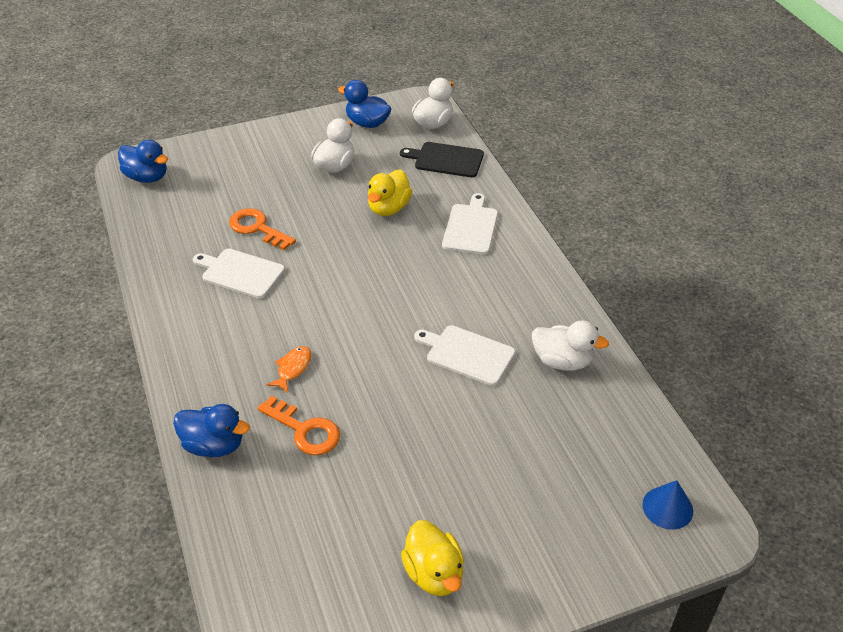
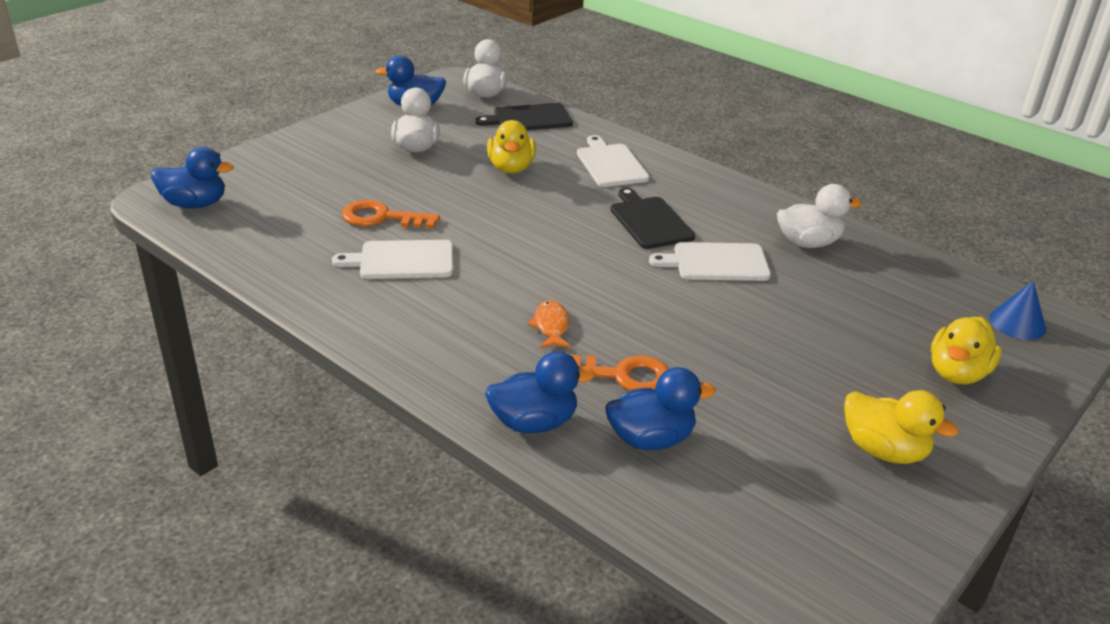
camera: 30 degrees left, 10 degrees down
(278, 491) = (651, 439): none -> blue duck
(451, 295) = (649, 221): none -> black cutting board
(562, 533) = (957, 373): none -> yellow duck

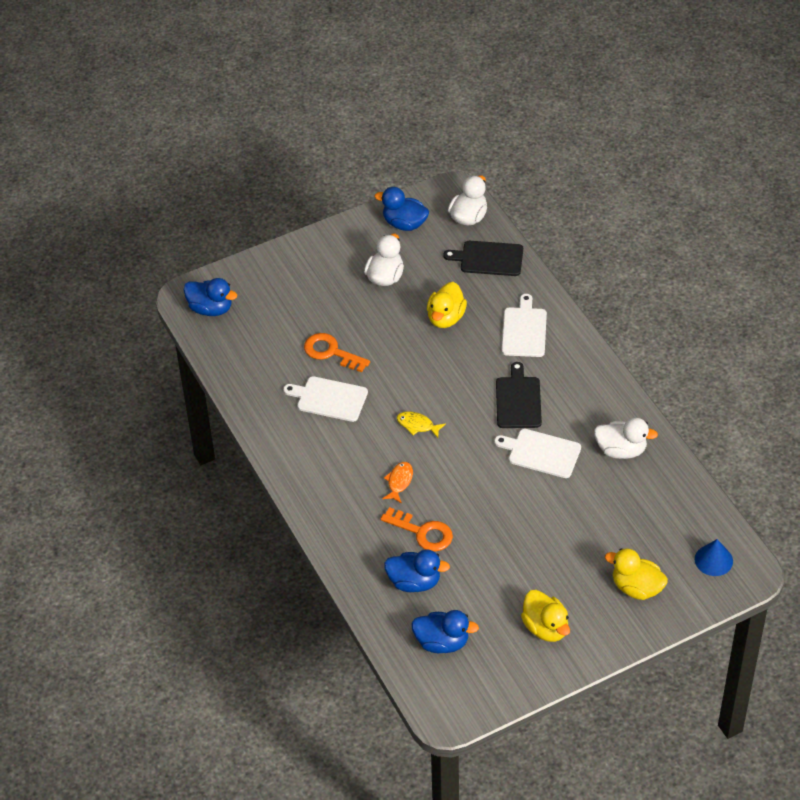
camera: 25 degrees right, 15 degrees up
(534, 422) = (353, 552): blue duck -> blue duck (442, 642)
(539, 265) = (417, 425): none -> yellow fish
(957, 373) = (636, 588): yellow duck -> yellow duck turned 60 degrees clockwise

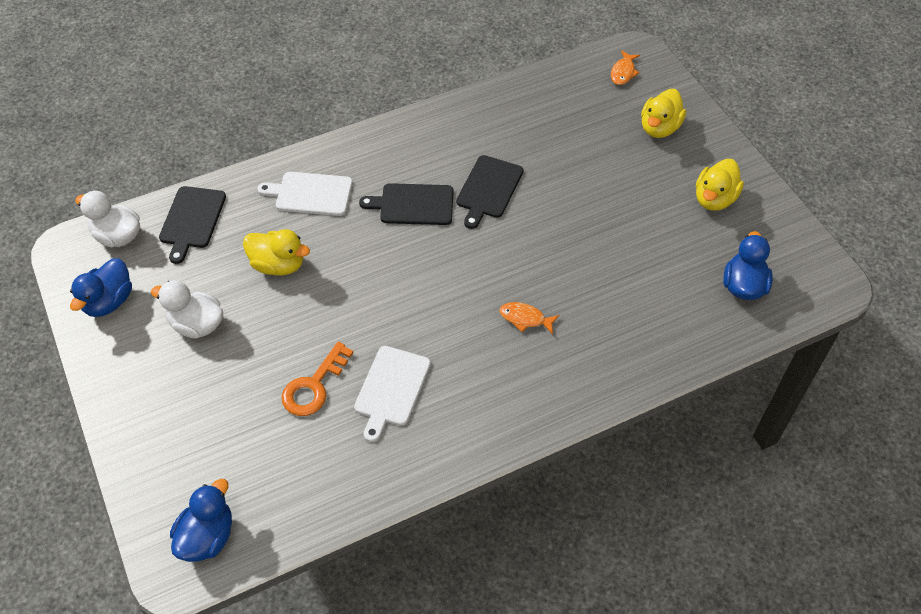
camera: 90 degrees left, 5 degrees up
(414, 582) = (666, 308): blue duck -> none
(417, 425) = (442, 298): yellow fish -> none
(423, 532) = (597, 298): orange key -> none
(541, 453) = (488, 189): white cutting board -> black cutting board
(545, 628) = (714, 199): yellow duck -> yellow duck turned 150 degrees clockwise
(621, 450) = (488, 126): white duck -> none
(713, 560) = (623, 72): blue cone -> orange fish

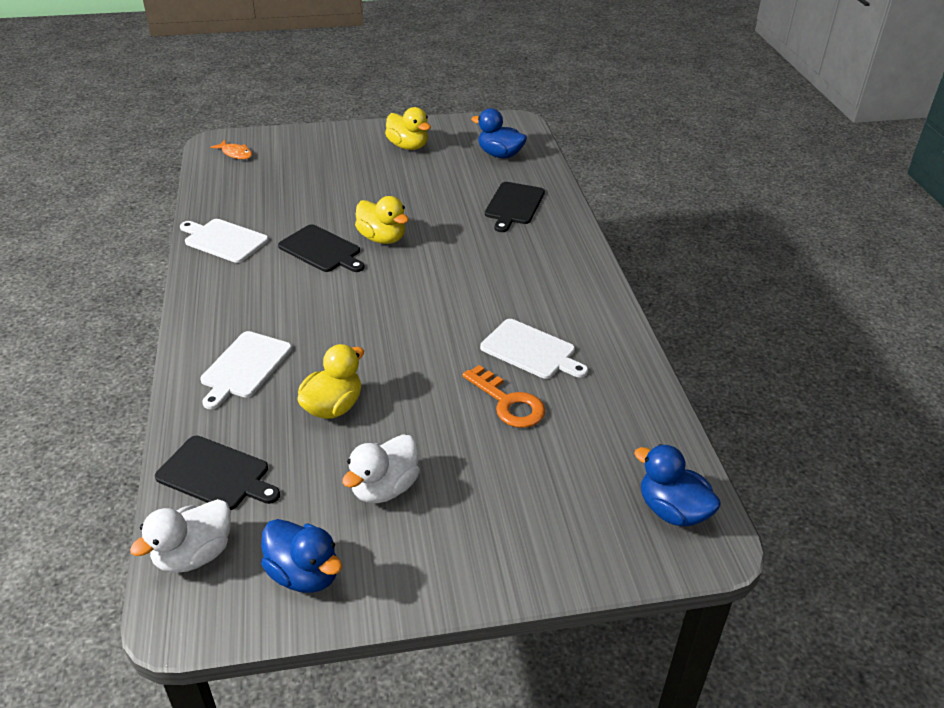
camera: 75 degrees left, 15 degrees down
(413, 204) = (310, 298): black cutting board -> black cutting board (514, 205)
(475, 118) = (224, 240): none -> white cutting board
(525, 318) = (484, 259): orange fish -> none
(659, 128) = (315, 152): yellow duck -> yellow duck (382, 238)

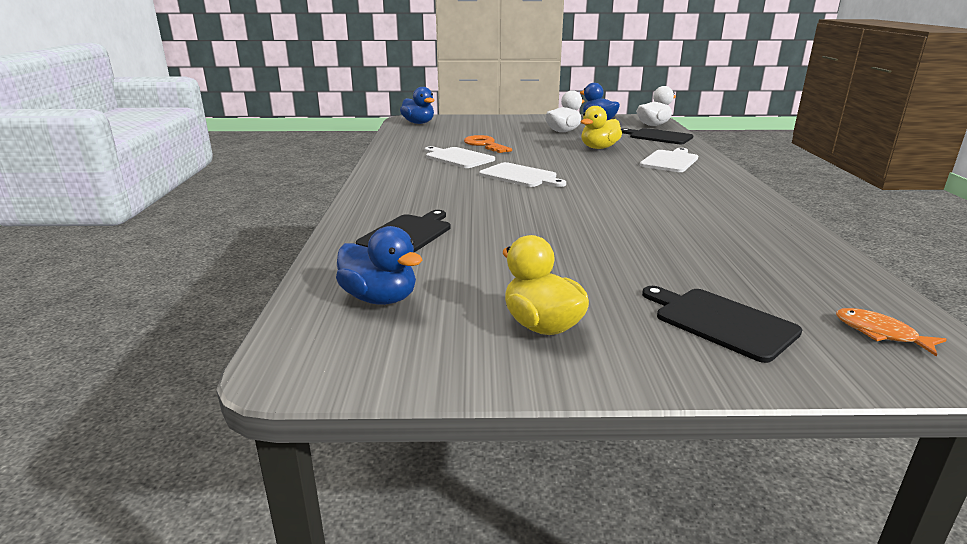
camera: 170 degrees left, 15 degrees down
(224, 240) = (763, 223): white cutting board -> white cutting board (520, 176)
(321, 250) = (643, 211): black cutting board -> black cutting board (721, 322)
(382, 238) = (576, 215): yellow duck -> none

